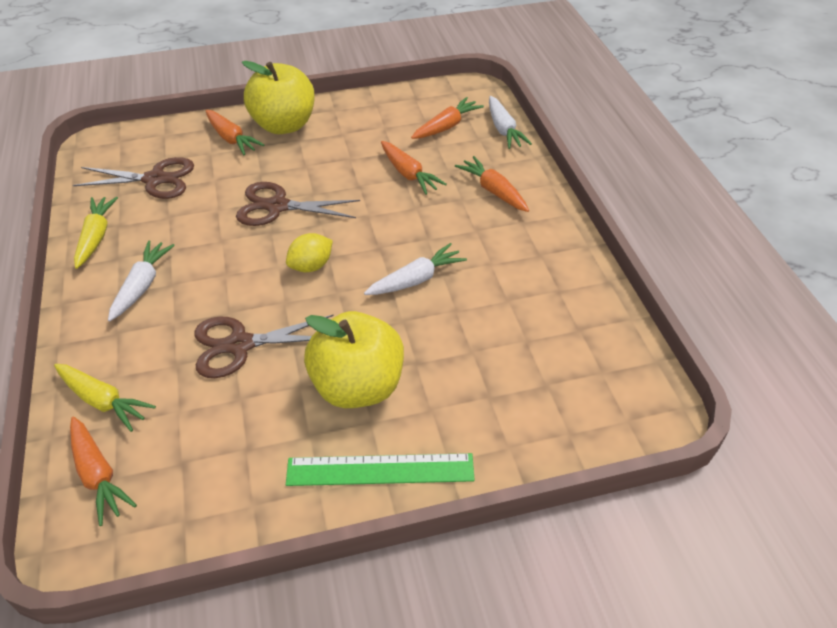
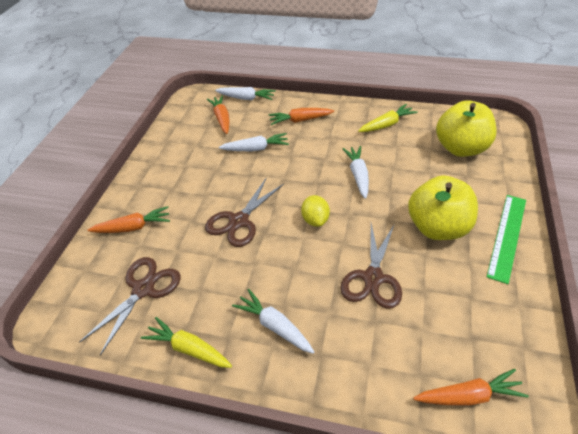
camera: 60 degrees left, 0 degrees up
(103, 401) = (393, 379): yellow carrot -> yellow carrot (387, 124)
(284, 125) = (145, 193): yellow apple -> yellow apple (460, 148)
(408, 174) = (256, 149): orange carrot -> white carrot

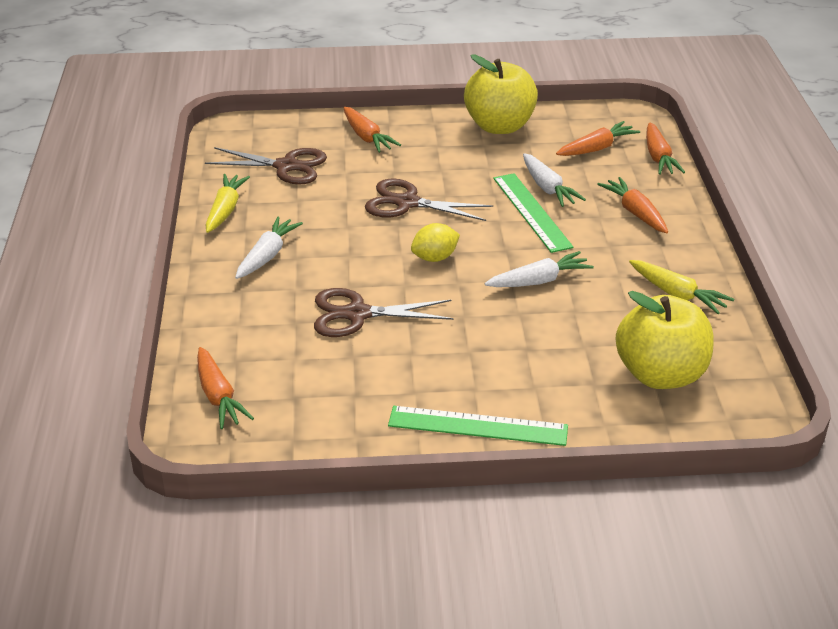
camera: 70 degrees right, 10 degrees down
(246, 98) = (658, 157): white carrot -> orange carrot
(279, 162) = (531, 212): none -> green ruler
(437, 227) = (466, 360): yellow apple -> yellow apple (499, 126)

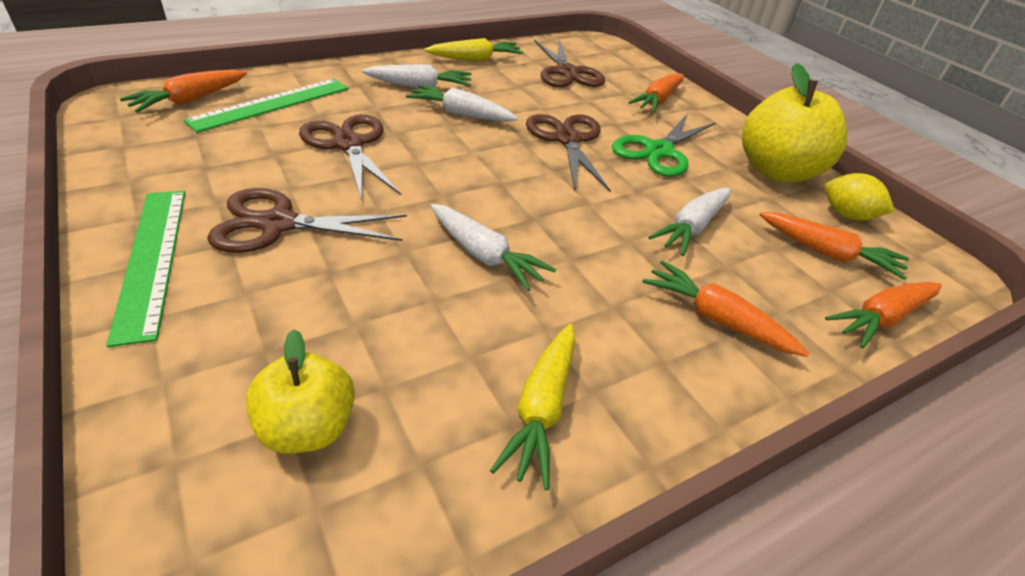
camera: 60 degrees right, 5 degrees up
(334, 245) = (461, 114): none -> white carrot
(435, 258) = (479, 172): yellow lemon -> yellow lemon (847, 215)
(446, 166) = (658, 151): none -> green scissors
(459, 365) = (277, 223): none -> brown scissors
(531, 212) = (629, 224): green ruler -> green ruler (271, 104)
(635, 213) = (716, 319): orange carrot -> orange carrot turned 90 degrees counterclockwise
(660, 375) = (308, 428): yellow apple -> yellow apple, size x0.60

